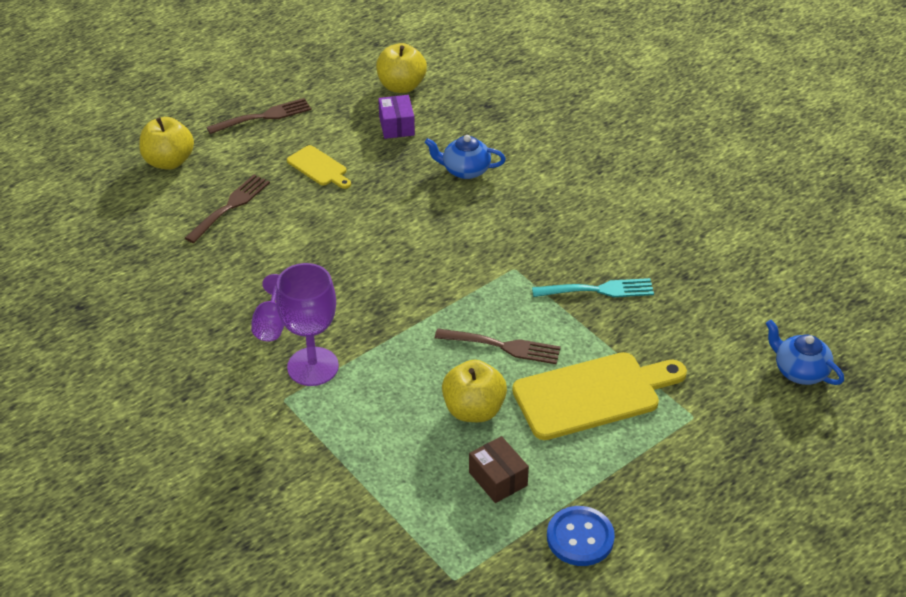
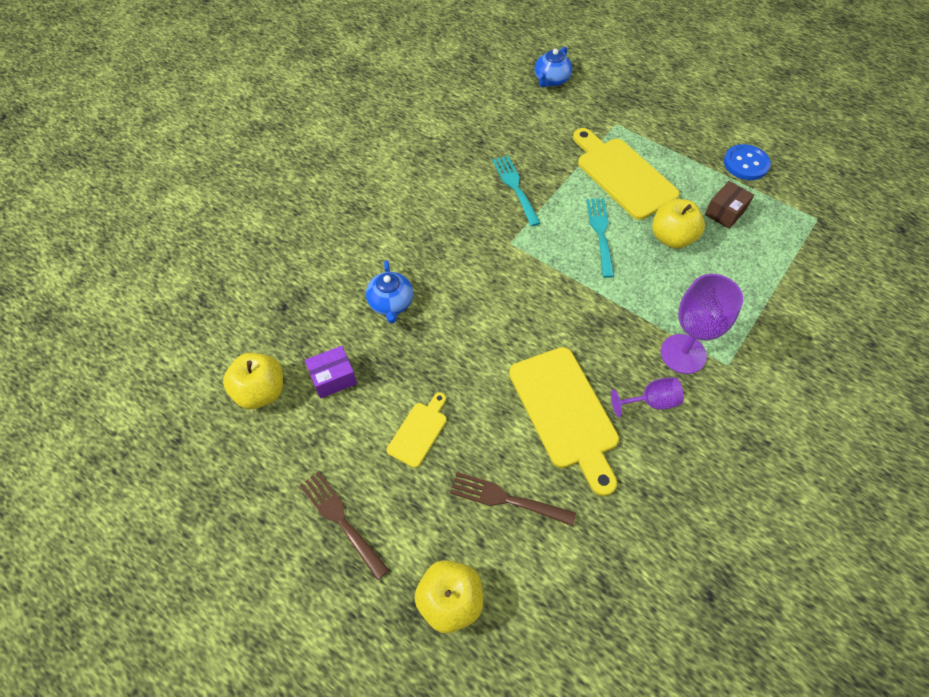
camera: 105 degrees left, 15 degrees up
(291, 261) = (565, 412): none -> yellow cutting board
(503, 346) = (600, 233): brown fork -> turquoise fork

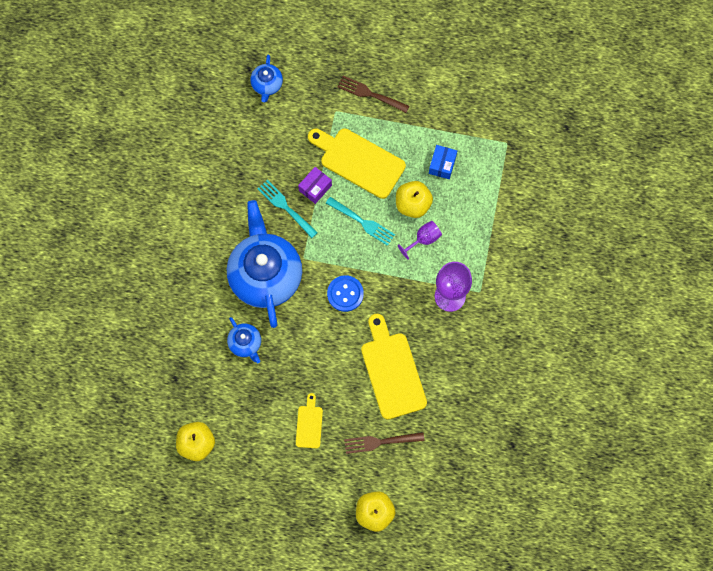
camera: 25 degrees left, 15 degrees up
(333, 378) = (237, 414): purple box -> purple box (315, 188)
(341, 520) = (291, 498): brown fork -> brown fork (370, 94)
(455, 242) = (265, 275): none -> blue teapot
(565, 412) = (392, 371): yellow cutting board -> yellow cutting board turned 150 degrees counterclockwise
(600, 233) = (362, 222): turquoise fork -> turquoise fork turned 150 degrees clockwise
(651, 402) = (441, 340): purple goblet -> purple goblet (423, 239)
(725, 212) = (442, 165): brown box -> blue box
(746, 164) = (444, 111): blue button -> blue button (345, 294)

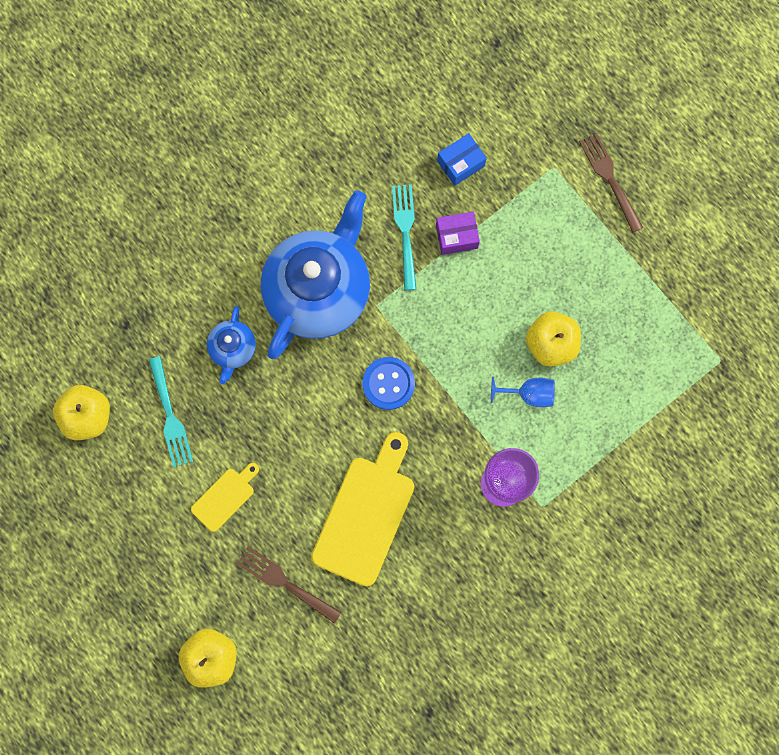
camera: 40 degrees right, 5 degrees up
(267, 85) = (501, 77): blue teapot -> none
(359, 161) = (531, 245): yellow cutting board -> none
(362, 222) = (476, 318): turquoise fork -> turquoise fork (170, 416)
(423, 239) = (529, 394): purple goblet -> blue goblet
(442, 165) = (623, 325): blue box -> blue box (461, 164)

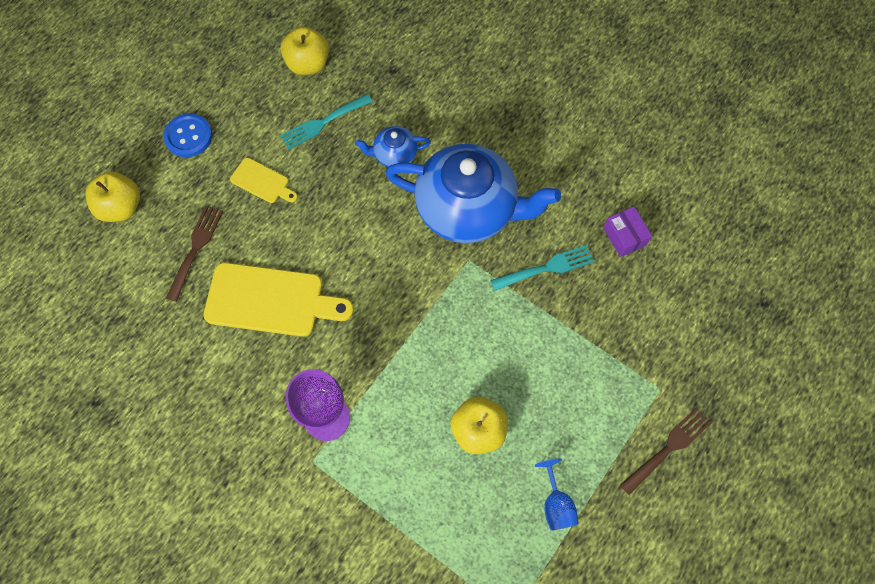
camera: 75 degrees right, 10 degrees down
(388, 383) = (398, 289): blue button -> blue button (188, 136)
(456, 237) = (557, 314): purple box -> purple box (624, 236)
(461, 164) = (630, 300): blue box -> none
(529, 394) = (422, 421): blue goblet -> blue goblet (556, 504)

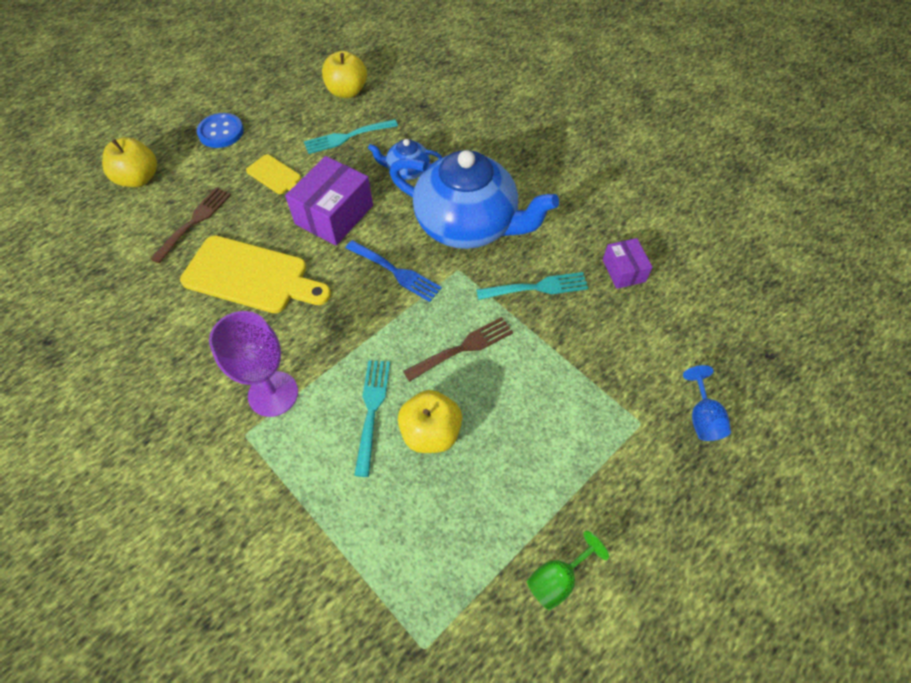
camera: 10 degrees right, 10 degrees down
(334, 218) = (334, 215): none -> purple box
(409, 273) = (395, 272): none -> blue fork
(421, 418) = (372, 410): none -> turquoise fork
(556, 504) = (501, 527): blue goblet -> blue goblet (702, 417)
(609, 539) = (557, 579): none -> green goblet
(668, 448) = (642, 488): brown fork -> brown fork (463, 348)

